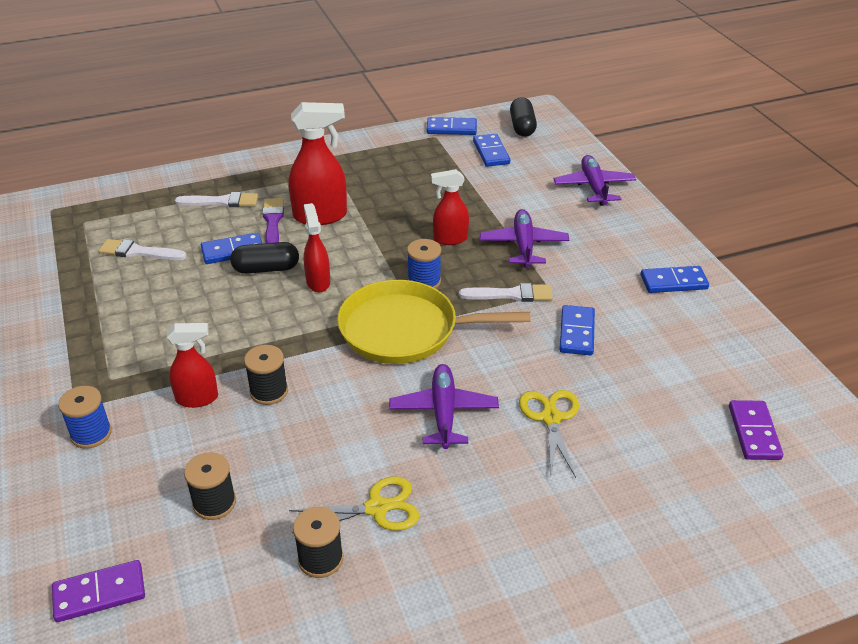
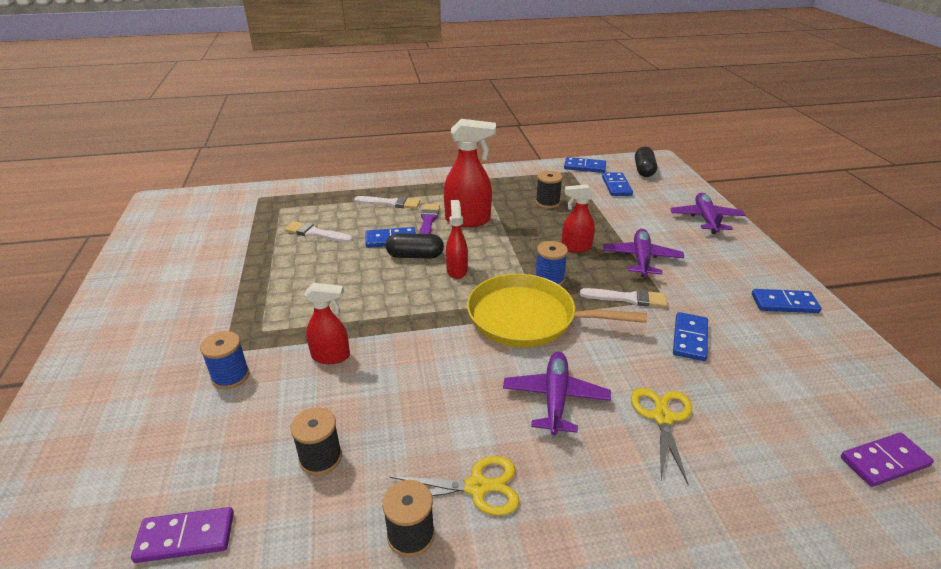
camera: 10 degrees right, 5 degrees down
(269, 391) = (395, 358): black spool -> black spool (547, 203)
(754, 432) = (884, 462): purple domino -> purple domino turned 60 degrees clockwise

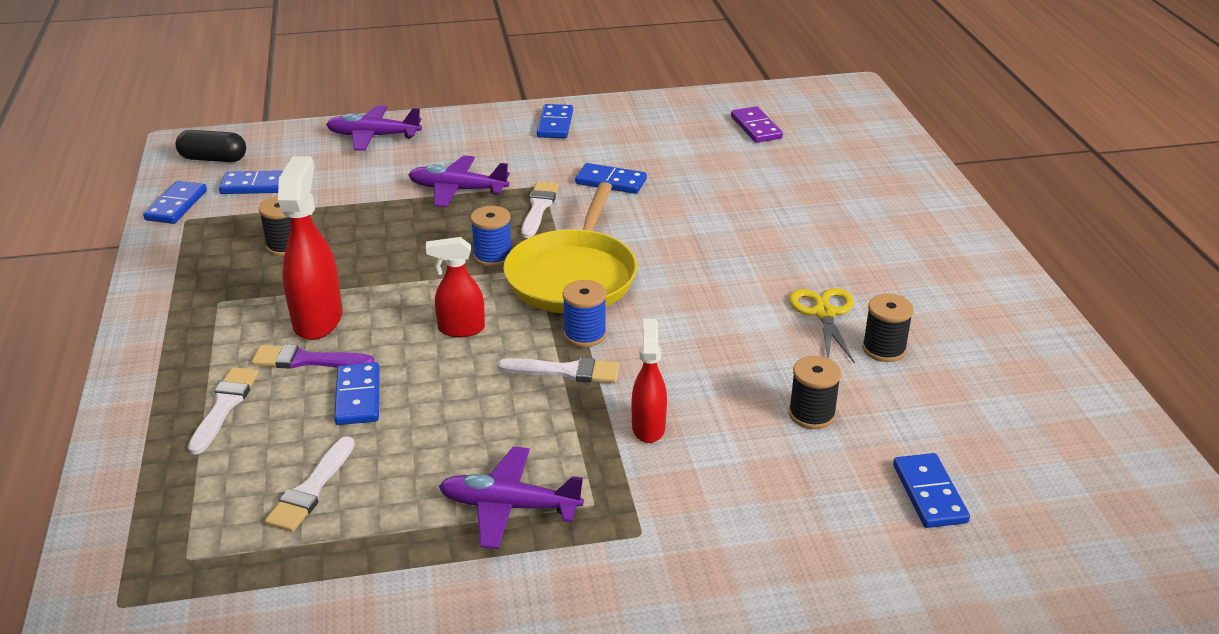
camera: 90 degrees left, 0 degrees up
(185, 537) = (929, 493): purple domino -> blue domino
(230, 376) = (692, 516): blue spool -> blue spool (585, 334)
(403, 316) = (566, 371): none -> white brush
(415, 256) = (413, 369): black capsule -> none
(555, 398) = (705, 265): purple plane -> purple plane (509, 506)
(575, 248) = (421, 232): red spray bottle -> none
(662, 417) = (723, 211): yellow scissors -> none

